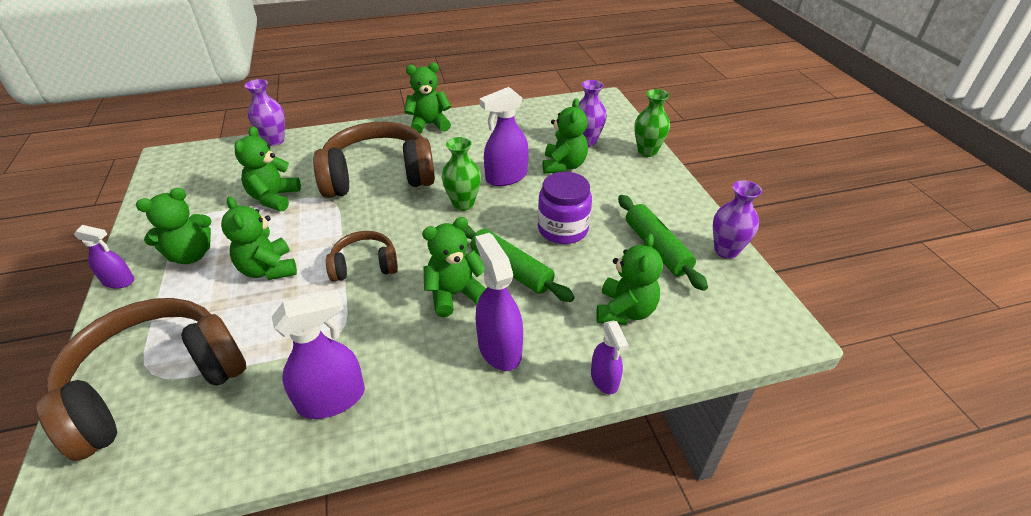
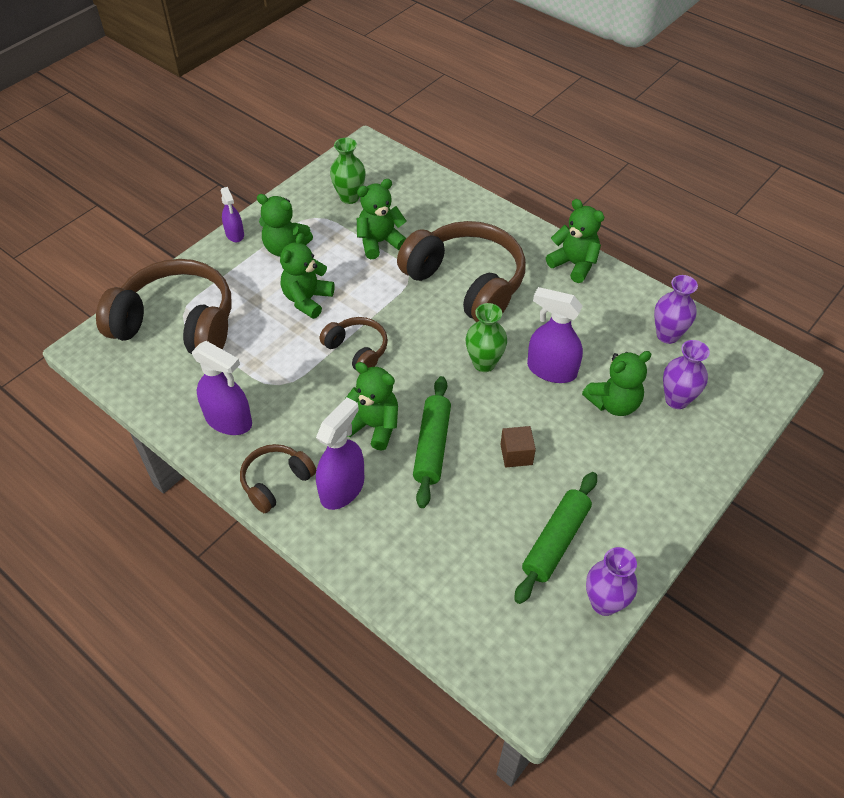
camera: 55 degrees right, 10 degrees up
(274, 140) = (446, 186): purple vase -> purple vase (667, 335)
(445, 396) = (276, 482): none -> brown headphones
(563, 229) = (516, 454): purple jar -> brown cube
(604, 379) = (363, 575): purple spray bottle -> none
(625, 311) = (450, 554): green teddy bear -> none
(647, 151) = (713, 461): green vase -> green vase (349, 197)

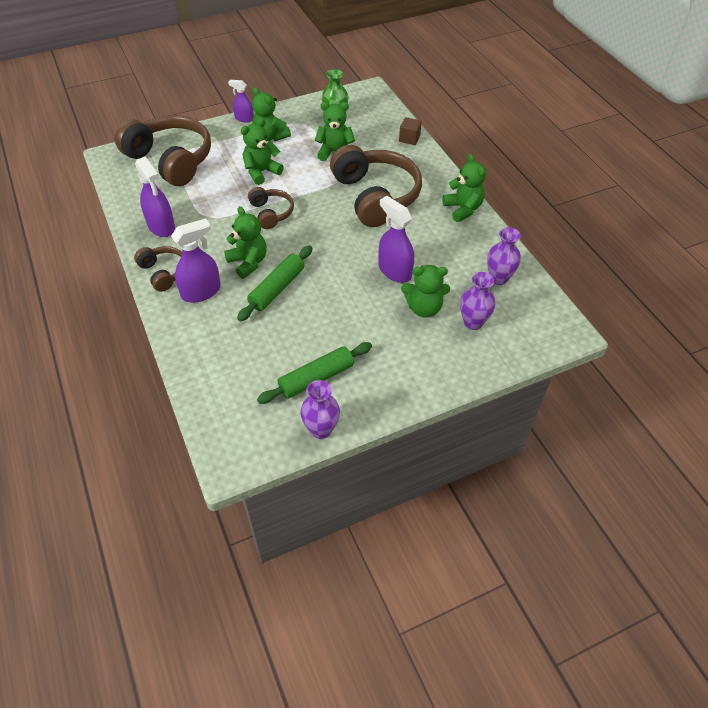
camera: 25 degrees right, 0 degrees up
(235, 234) = (244, 118): purple spray bottle -> purple spray bottle turned 105 degrees clockwise
(276, 482) = (163, 272): brown headphones -> brown headphones turned 75 degrees clockwise
(484, 363) = (350, 250): green vase -> none
(516, 454) = (330, 314): brown cube -> brown cube (409, 138)

